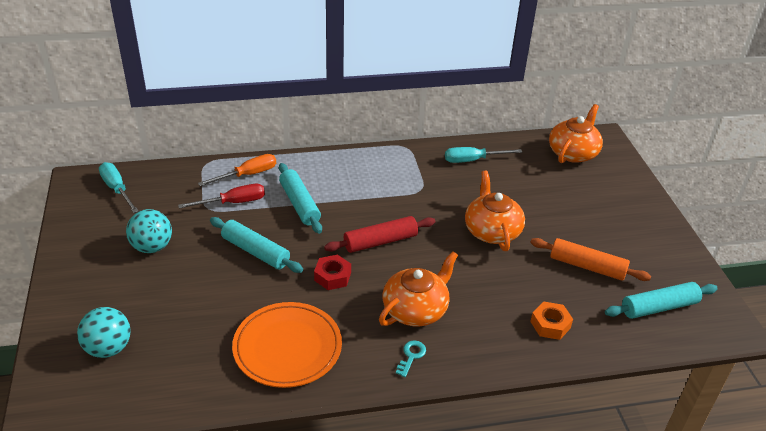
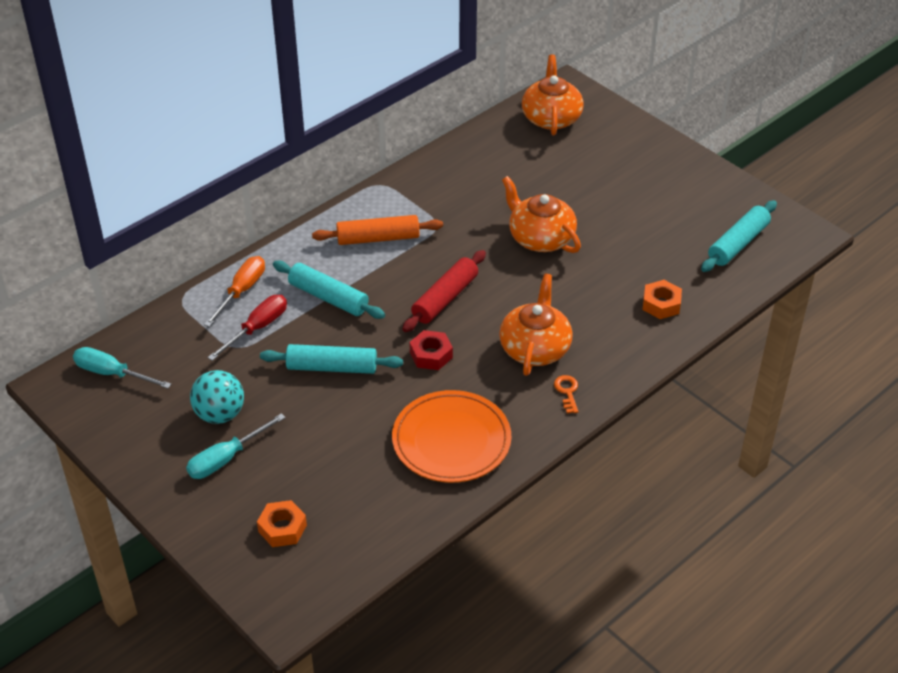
camera: 30 degrees left, 5 degrees up
(108, 348) = (282, 528): turquoise ball -> orange nut
(411, 356) = (567, 392): turquoise key -> orange key
(473, 160) = (461, 169): turquoise screwdriver -> turquoise screwdriver (226, 459)
(587, 266) = (651, 233): orange rolling pin -> orange rolling pin (378, 238)

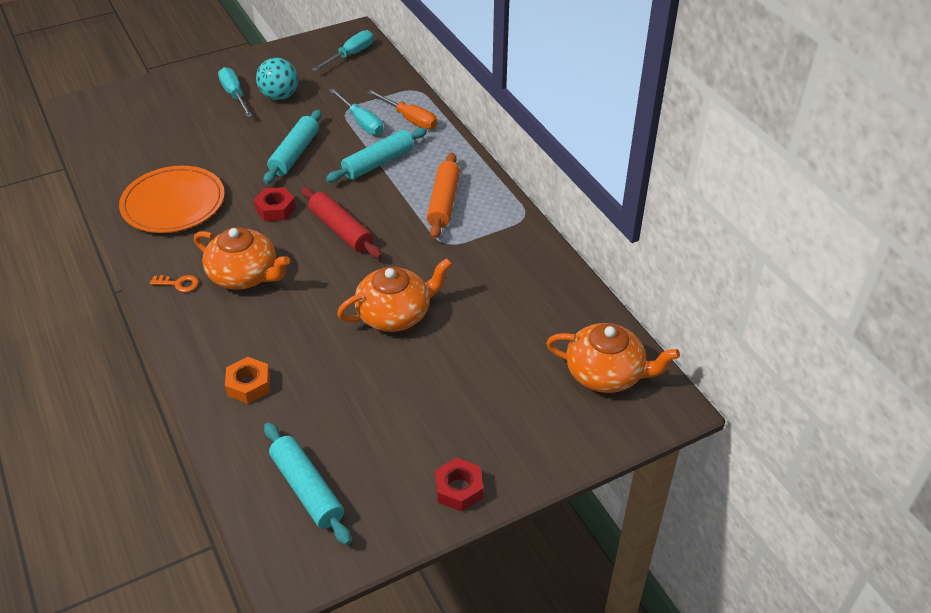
camera: 105 degrees right, 0 degrees up
(257, 328) = (361, 122): red screwdriver -> turquoise screwdriver
(282, 528) = (153, 112): orange nut -> none
(694, 171) = (459, 489): none -> red nut

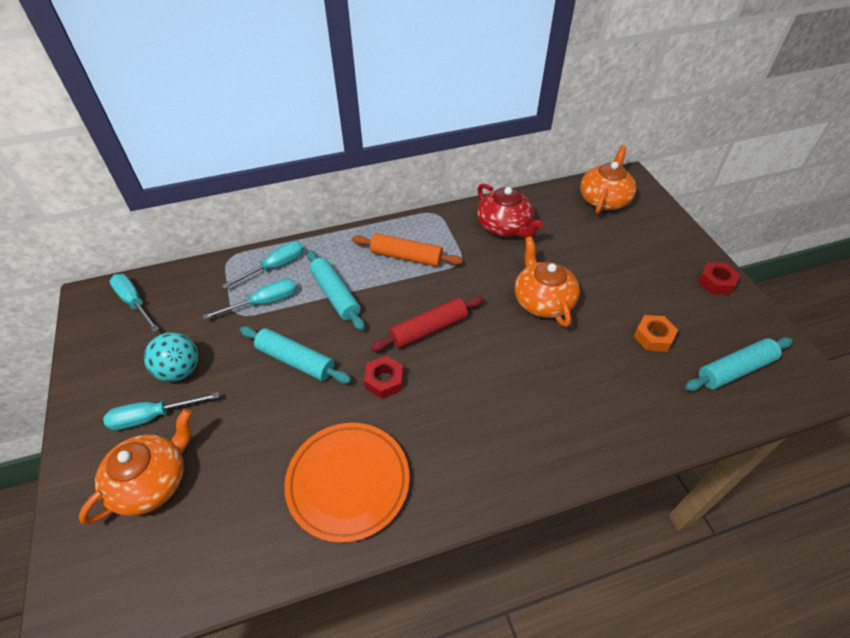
camera: 80 degrees left, 5 degrees up
(179, 284) = (488, 472): orange key -> none
(244, 275) = (481, 410): orange teapot -> orange teapot (152, 482)
(249, 385) = (628, 408): orange nut -> orange nut (653, 337)
(409, 119) = (275, 267): orange screwdriver -> turquoise screwdriver
(516, 276) = (504, 227): none -> red teapot

